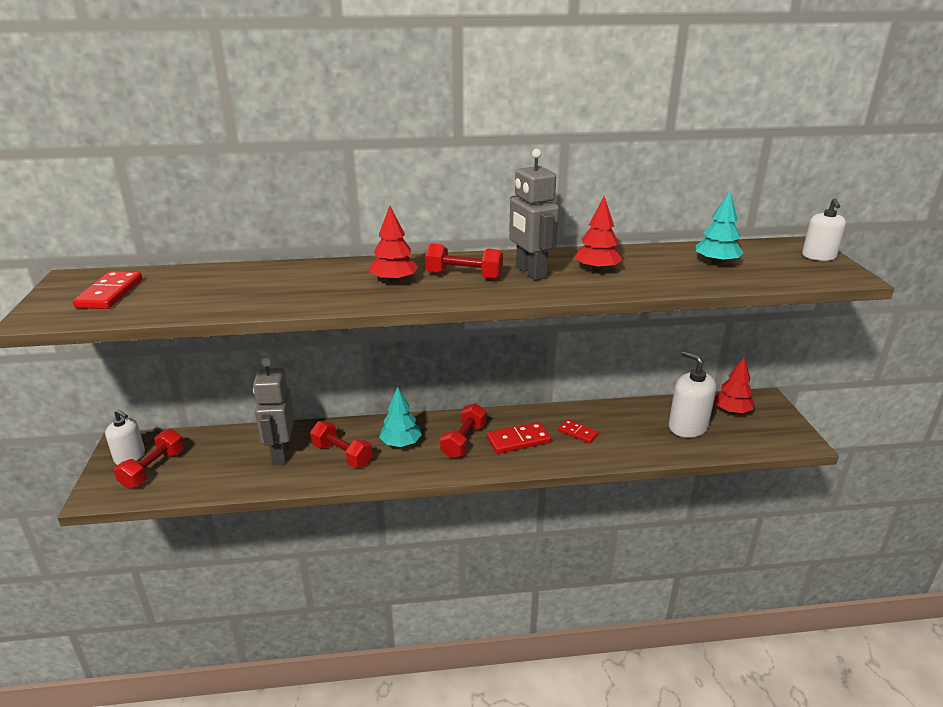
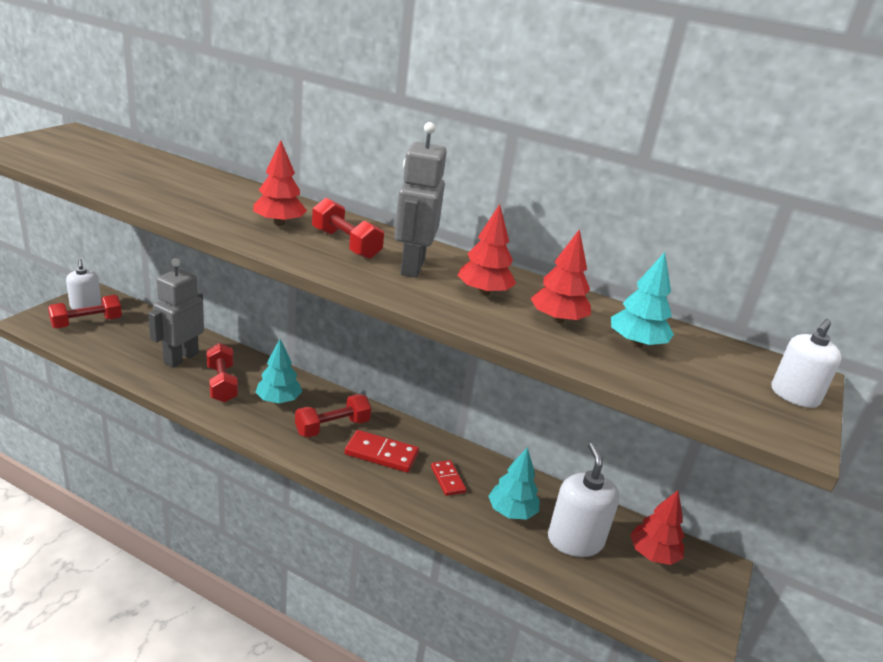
camera: 30 degrees right, 0 degrees up
(110, 293) = (73, 150): red domino -> none
(636, 431) = (511, 512): none -> turquoise tree
(660, 268) = (557, 320): none -> red tree

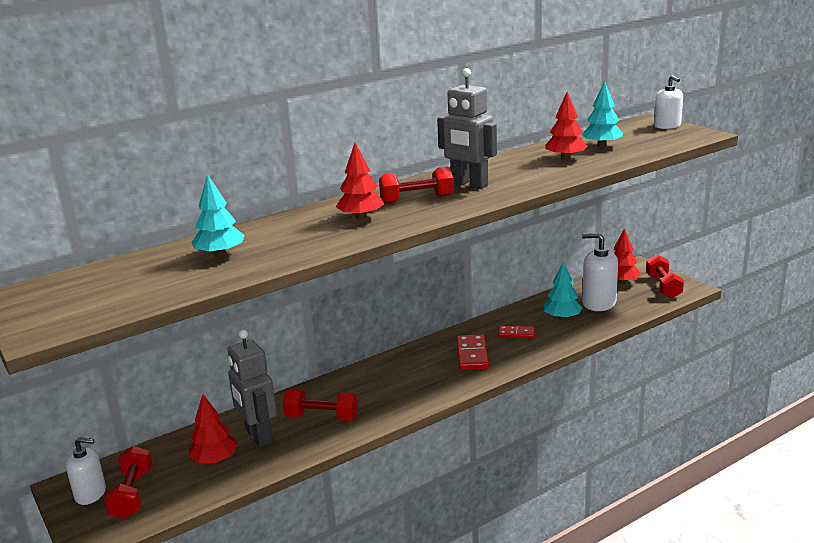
camera: 55 degrees left, 5 degrees down
(278, 400) = (369, 390): turquoise tree -> turquoise tree (220, 254)
(332, 427) = (425, 370): red dumbbell -> red dumbbell (663, 286)
(381, 454) = (472, 355): red domino -> red domino turned 45 degrees counterclockwise
(484, 292) = (519, 170): red tree -> red tree (215, 460)

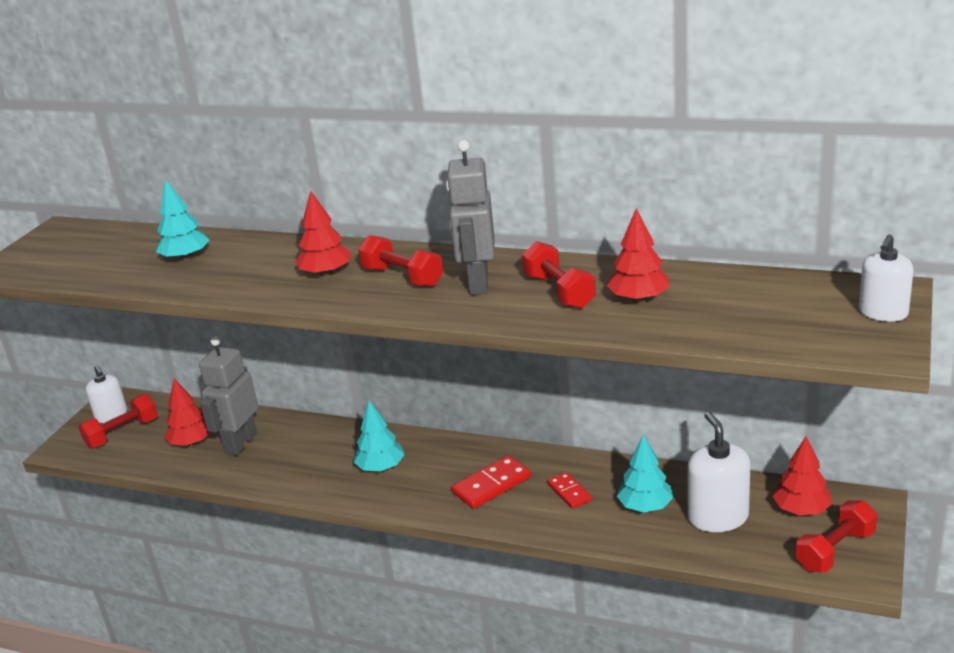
camera: 55 degrees right, 5 degrees up
(322, 417) = (296, 458): red dumbbell -> red dumbbell (559, 292)
(602, 146) = (721, 302): turquoise tree -> turquoise tree (381, 467)

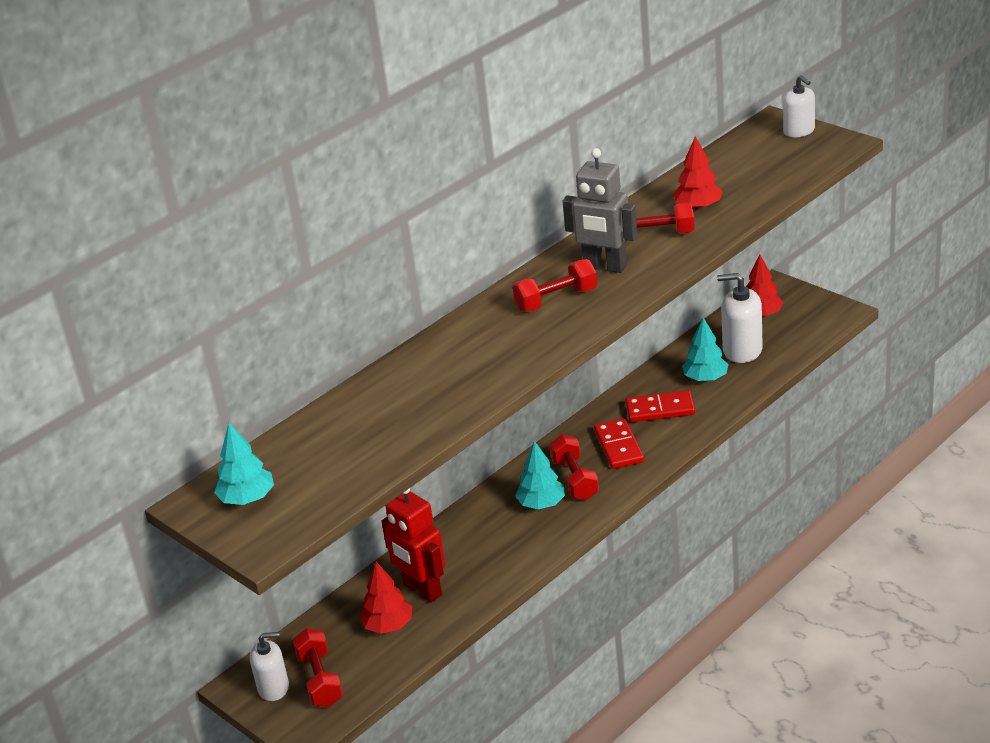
camera: 65 degrees left, 5 degrees up
(186, 258) = (382, 415): turquoise tree -> turquoise tree (247, 499)
(240, 443) = (422, 590): grey robot -> red robot
(326, 273) = (507, 337): red tree -> none
(569, 492) = (660, 409): red domino -> red domino, size x1.57
(835, 550) = (811, 314): red dumbbell -> red dumbbell (575, 479)

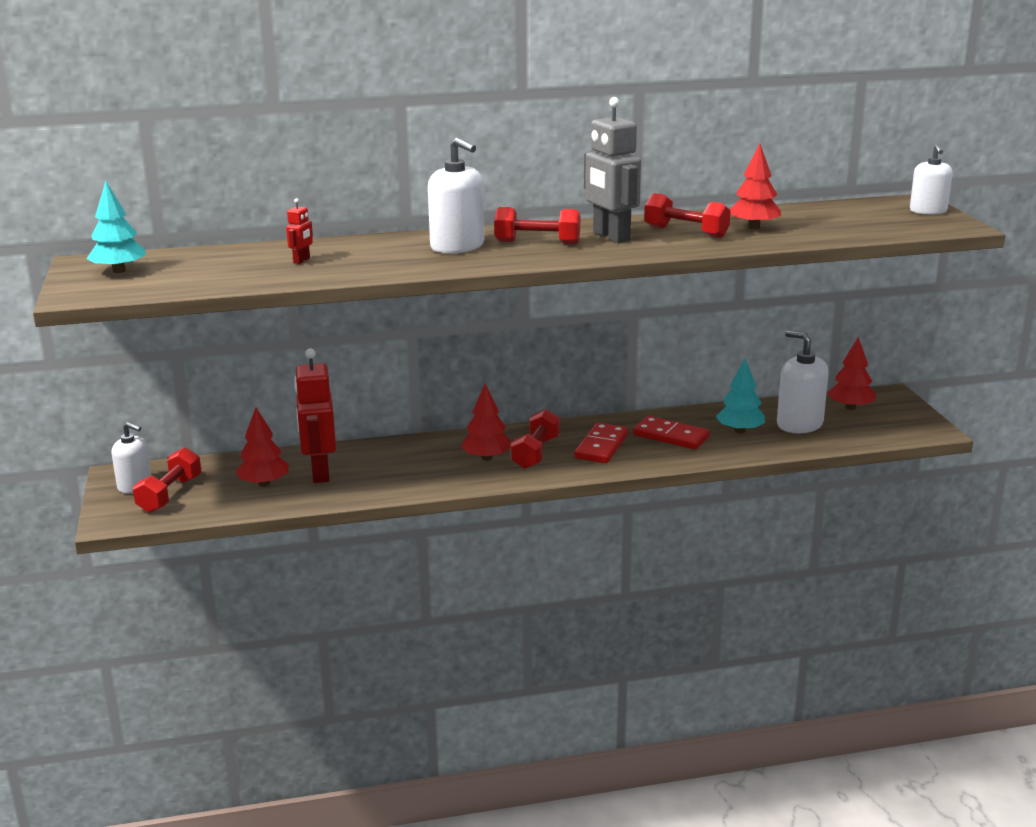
camera: 30 degrees right, 10 degrees down
(392, 411) = (302, 260): none -> red robot
(498, 333) = (457, 246): none -> white soap dispenser
(541, 504) = (486, 458): turquoise tree -> red tree

